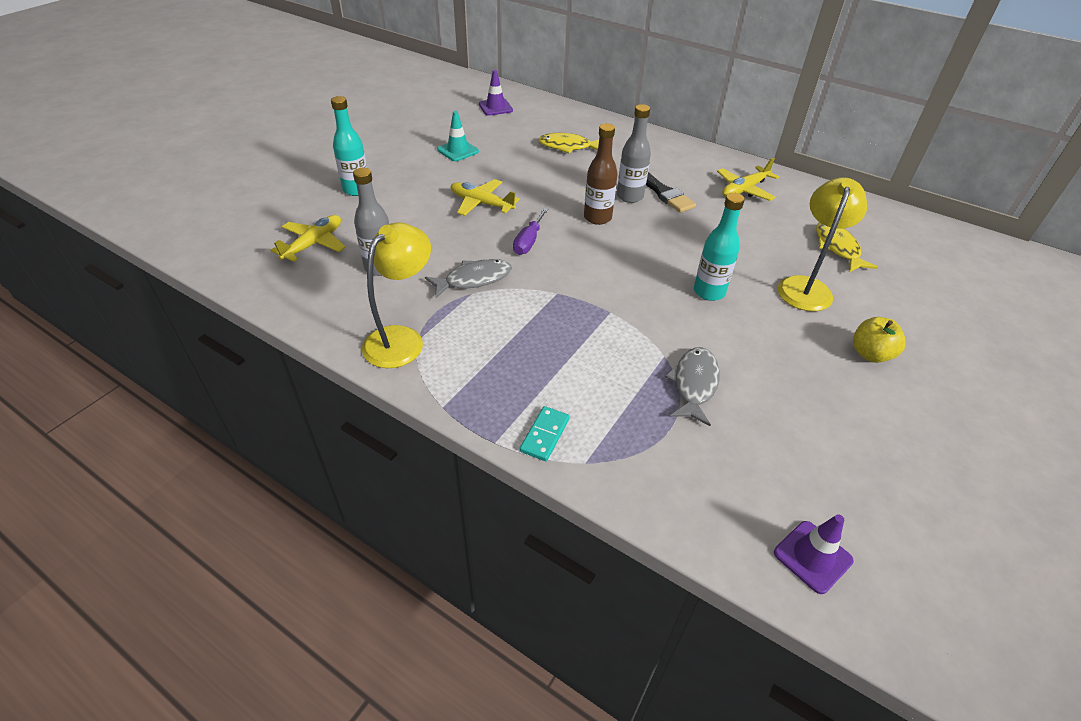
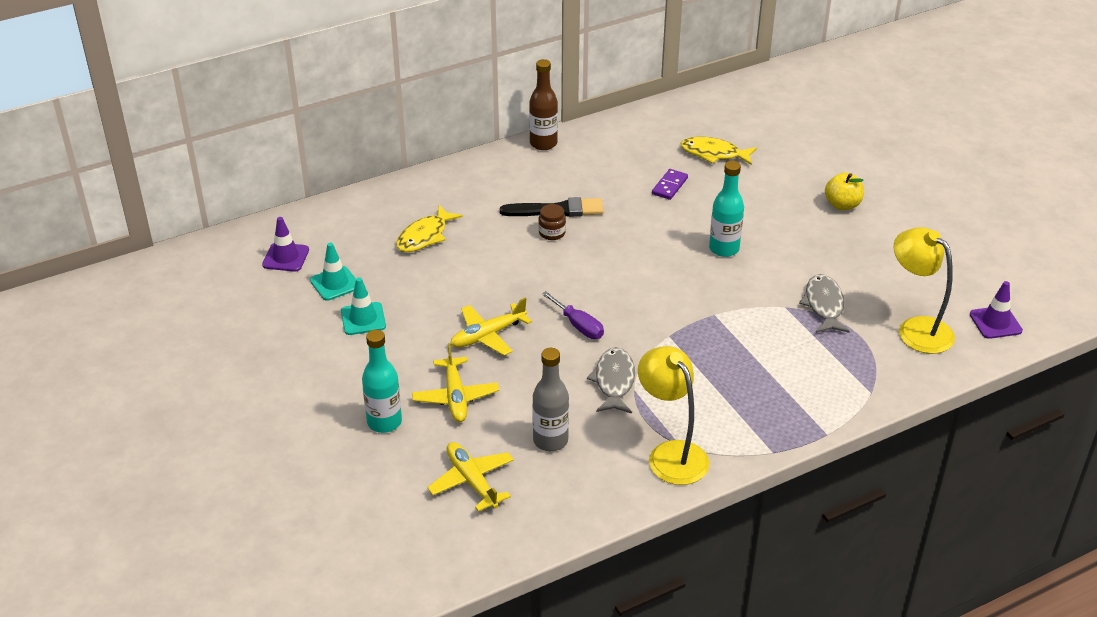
camera: 60 degrees left, 5 degrees down
(485, 130) = (335, 283): none -> turquoise traffic cone
(545, 435) = (833, 404): turquoise domino -> none
(597, 218) = (572, 267): brown bottle -> brown bottle (543, 143)
(630, 196) = (552, 233): grey bottle -> brown jar
(694, 384) = (824, 305): grey fish -> grey fish turned 45 degrees clockwise
(744, 190) = (594, 160): yellow plane -> yellow plane (455, 397)
(760, 236) = (670, 186): none -> purple domino
(806, 286) = (750, 195): yellow lamp -> yellow lamp (916, 329)

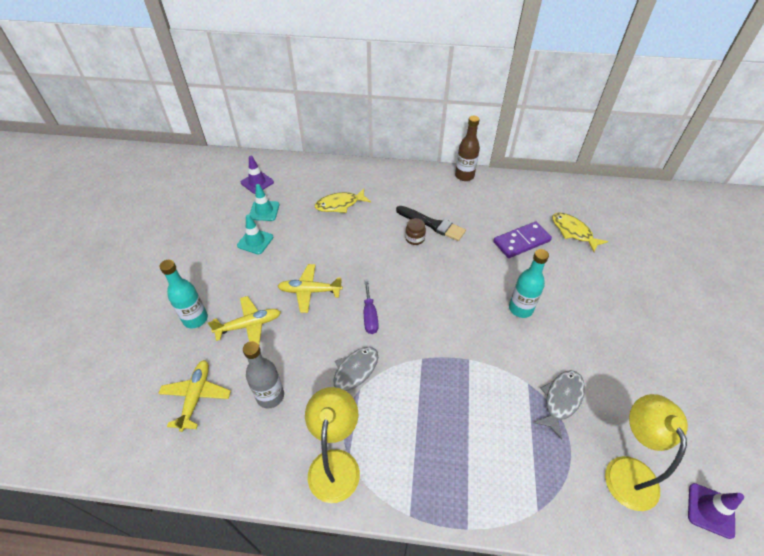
camera: 35 degrees right, 10 degrees up
(455, 397) = (249, 325): yellow plane -> yellow plane turned 135 degrees counterclockwise
(670, 186) = (521, 241): purple domino -> purple domino, size x1.63
(842, 205) = (644, 318): yellow apple -> none

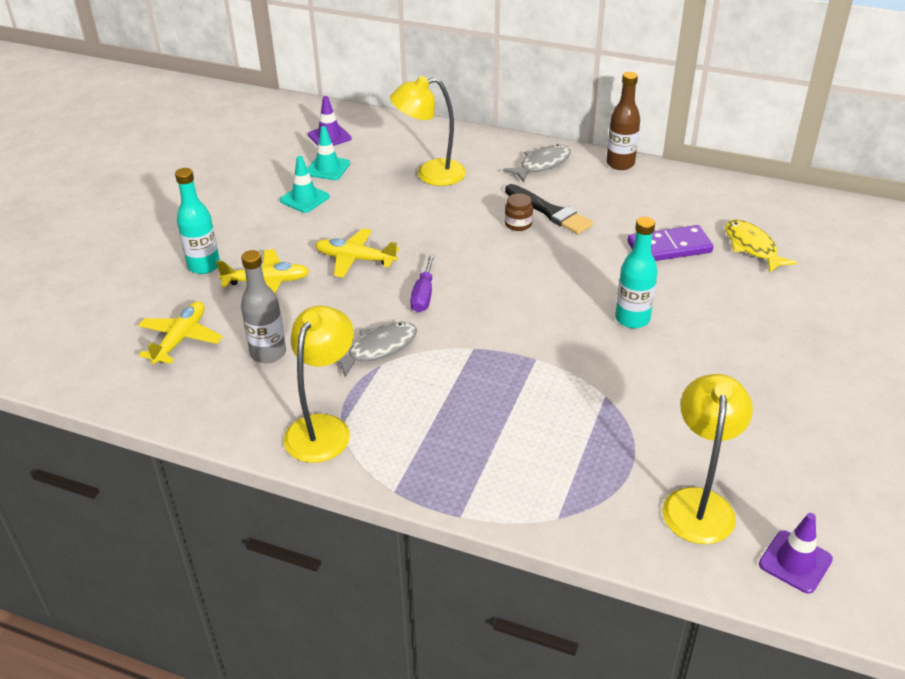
camera: 15 degrees right, 10 degrees down
(340, 204) = (430, 174): yellow fish -> yellow lamp
(561, 400) = (643, 419): grey fish -> grey fish (542, 165)

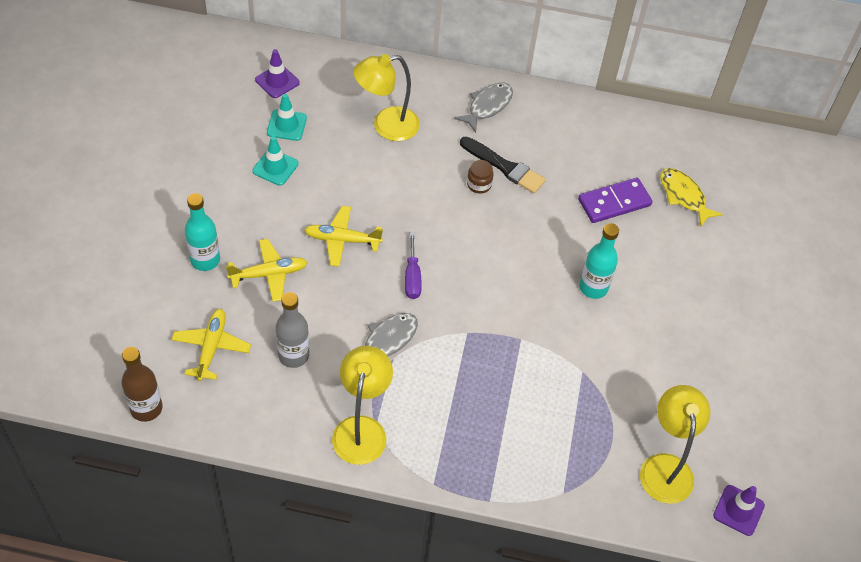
camera: 15 degrees left, 15 degrees up
(620, 164) = (558, 100): brown bottle -> brown bottle (146, 408)

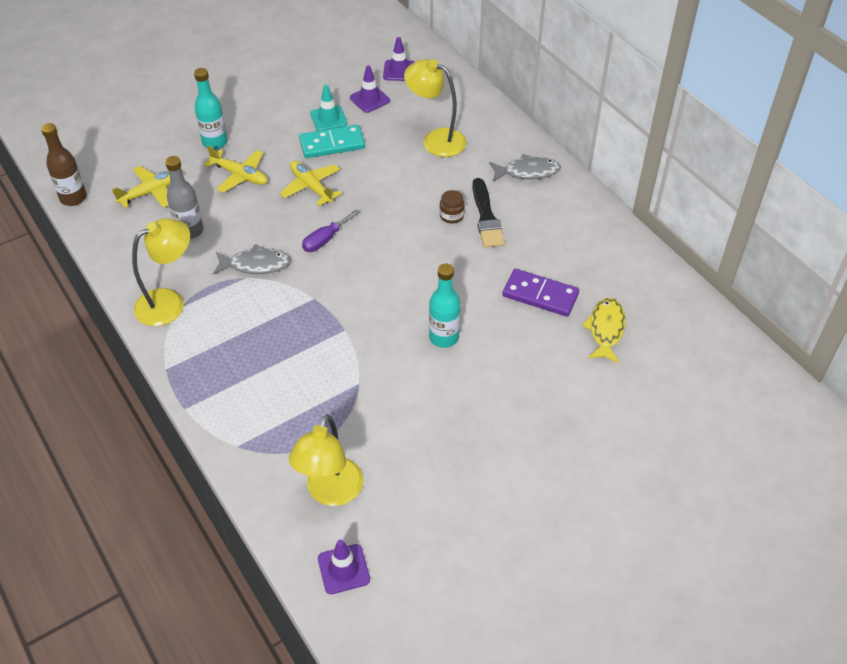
camera: 50 degrees right, 5 degrees down
(286, 125) = (369, 99): turquoise traffic cone -> purple traffic cone
(309, 189) = (332, 144): none -> turquoise domino
(665, 467) = (330, 492): yellow lamp -> yellow lamp turned 150 degrees clockwise

